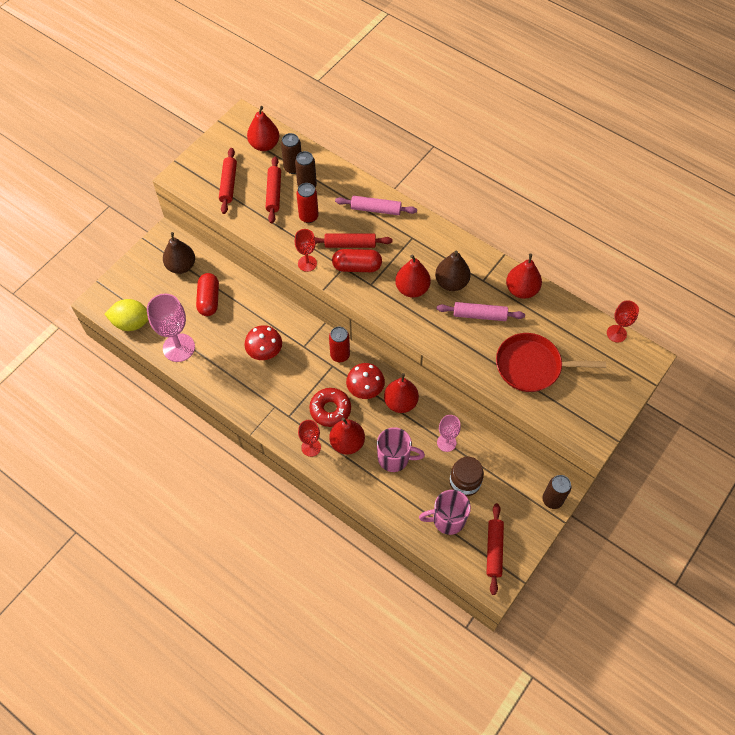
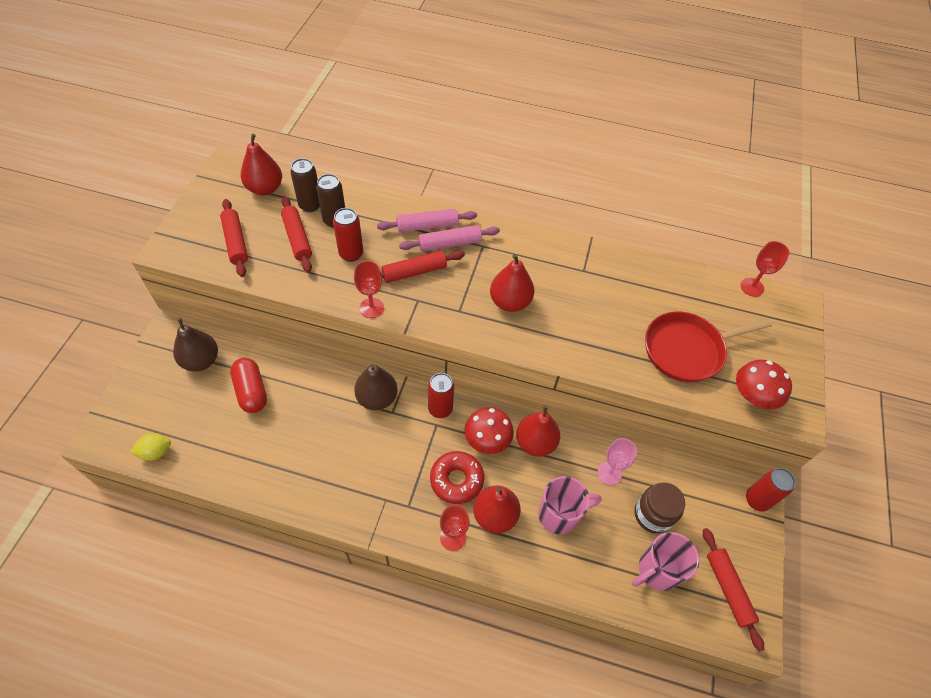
camera: 25 degrees left, 5 degrees down
(132, 323) = (156, 452): yellow lemon -> yellow lemon, size x0.61
(178, 347) = (231, 464): pink goblet -> none
(265, 351) = (346, 433): red mushroom -> red mushroom (753, 396)
(357, 267) = (434, 295): red capsule -> none
(451, 282) = (550, 283): brown pear -> brown pear (377, 398)
(479, 315) = (600, 310): pink rolling pin -> pink rolling pin (449, 243)
(521, 290) = (630, 269): red pear -> none
(552, 500) = (756, 500): brown can -> red can

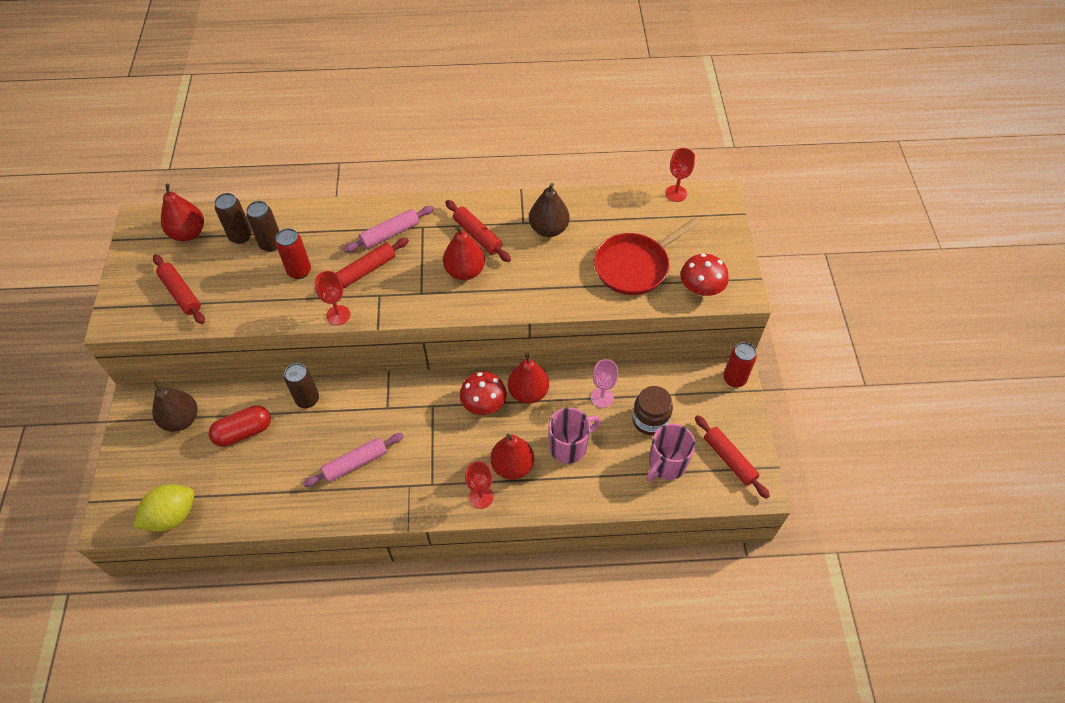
camera: 15 degrees left, 0 degrees up
(156, 452) = (172, 516): yellow lemon -> yellow lemon, size x1.64
(251, 391) = (244, 432): red capsule -> red capsule turned 75 degrees counterclockwise
(297, 238) = (241, 272): red rolling pin -> red rolling pin (477, 235)
(321, 379) = (307, 399): none -> brown can
(377, 398) = (368, 400): brown pear -> brown pear (548, 229)
(427, 226) = (363, 223): pink rolling pin -> pink rolling pin (355, 463)
(440, 409) = (431, 391): red can -> none
(456, 480) = (468, 447): red donut -> none

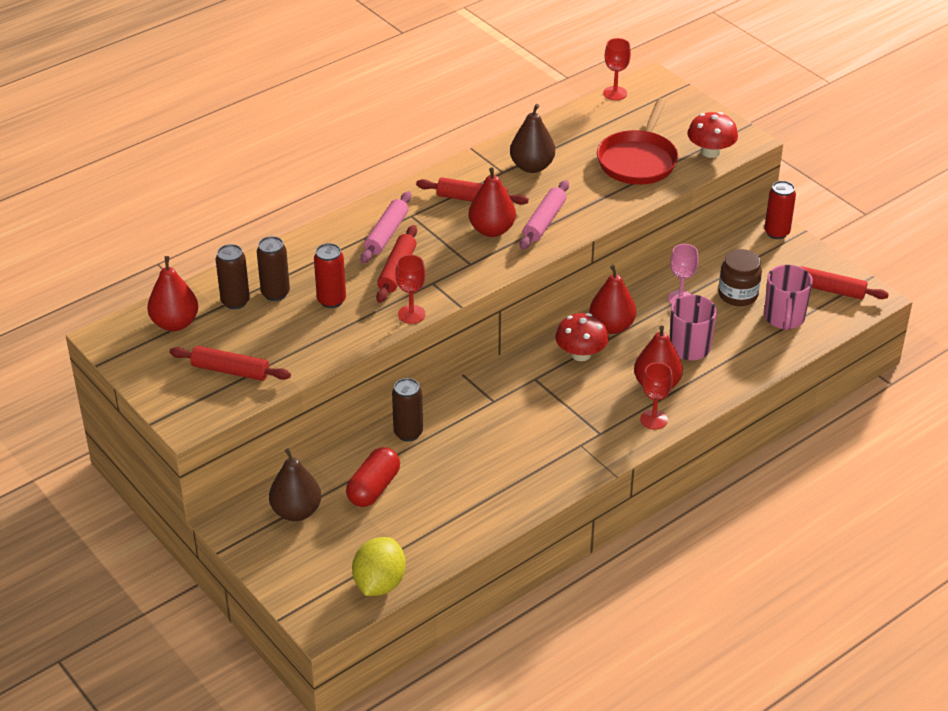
camera: 35 degrees left, 15 degrees down
(355, 463) = (511, 455): pink rolling pin -> pink rolling pin (544, 221)

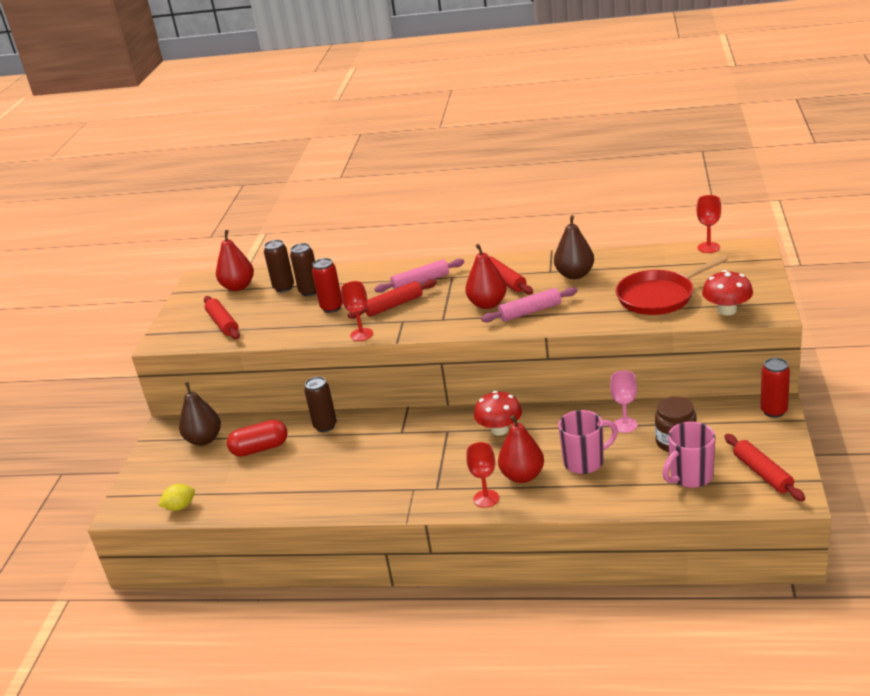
camera: 50 degrees right, 10 degrees down
(379, 583) = (180, 507): yellow lemon -> yellow lemon, size x0.61
(611, 326) = (547, 421): red pear -> none

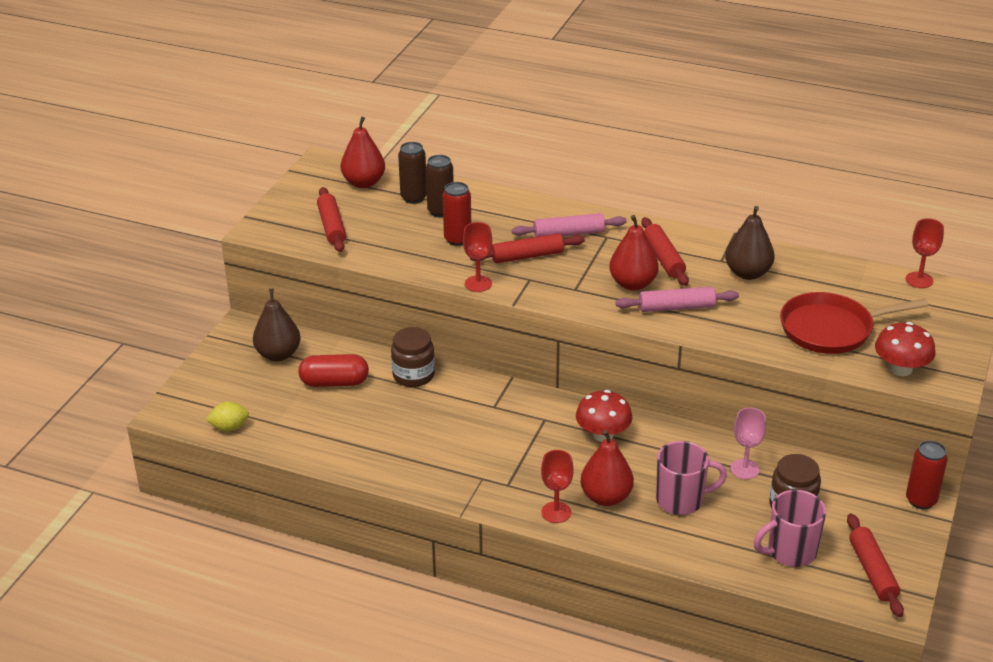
camera: 10 degrees right, 5 degrees up
(325, 426) = (413, 375): brown can -> brown jar

